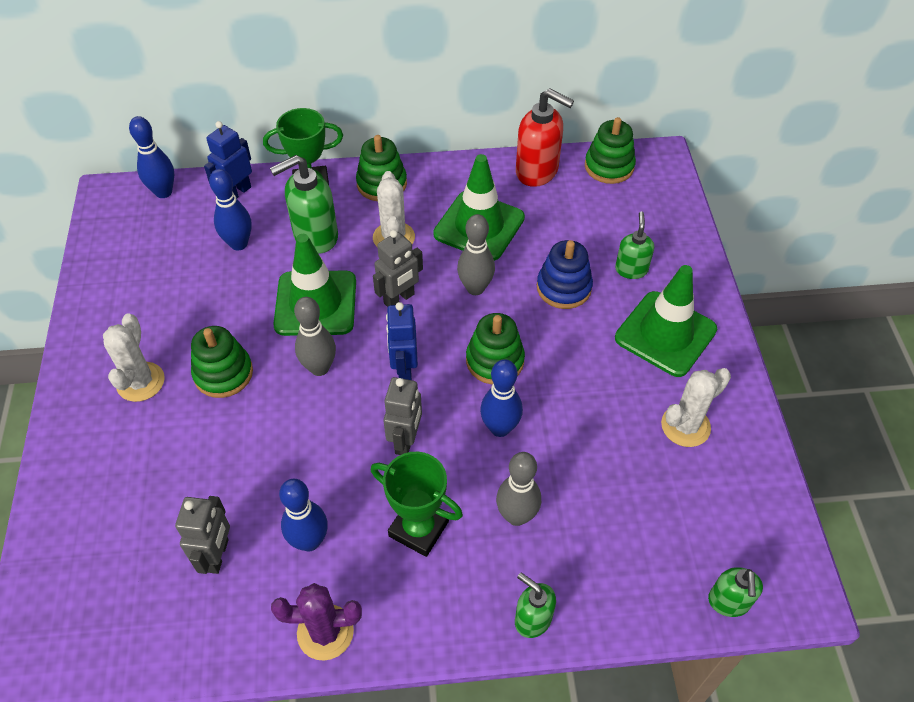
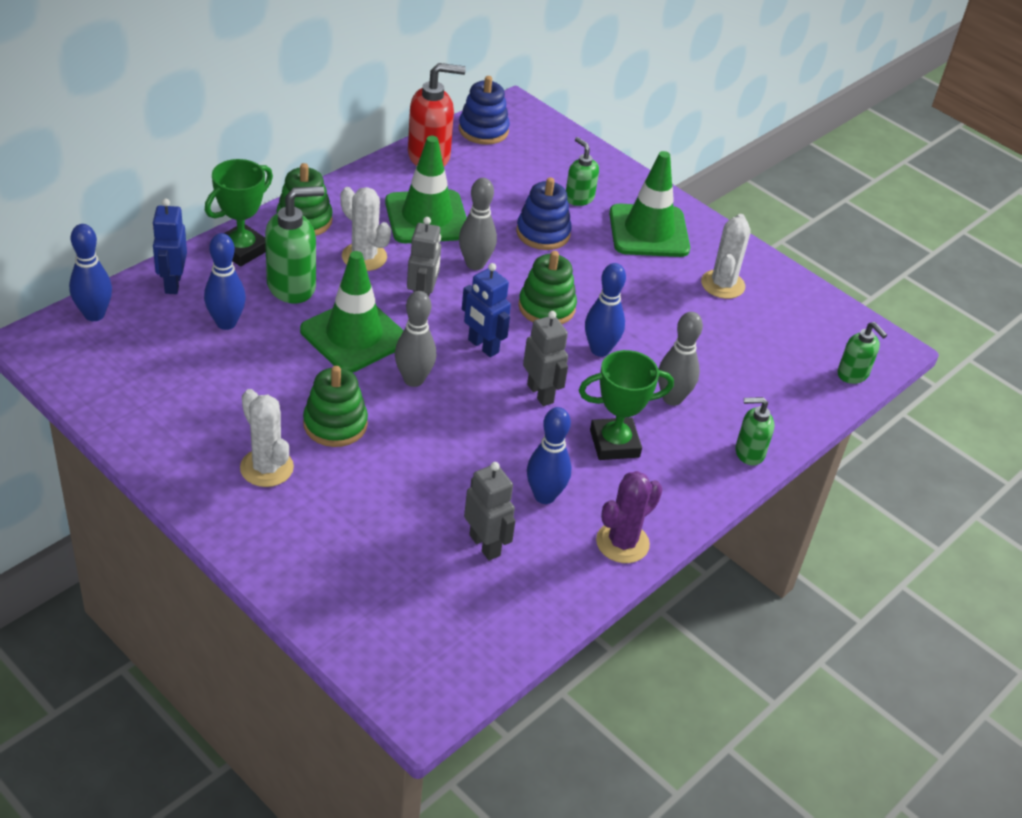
camera: 45 degrees left, 10 degrees down
(315, 236) = (292, 286): green soap dispenser -> green soap dispenser turned 135 degrees counterclockwise
(609, 166) = (483, 130): green stacking toy -> blue stacking toy

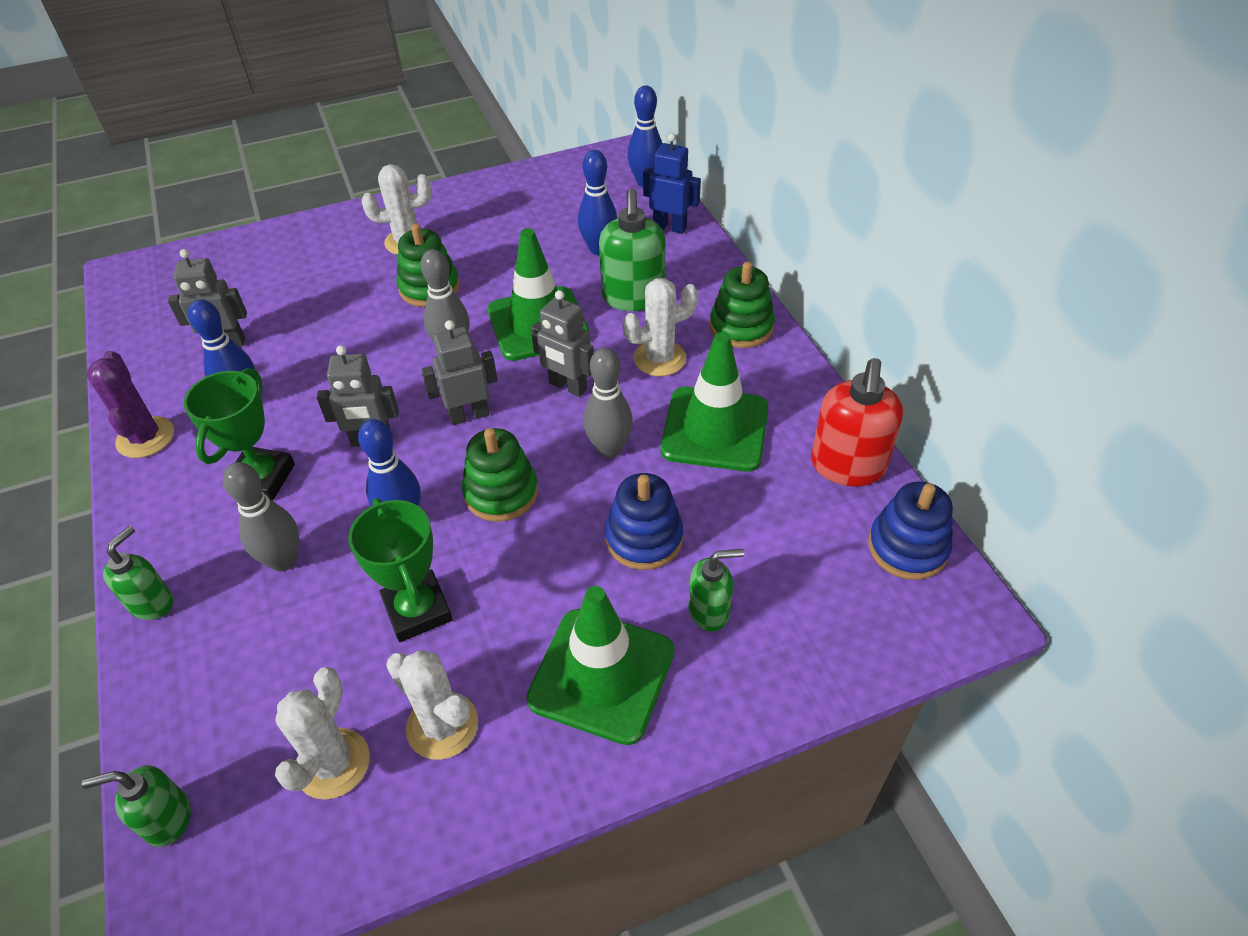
camera: 120 degrees right, 5 degrees up
(241, 249) = (705, 275): green trophy -> green trophy (417, 610)
(483, 346) = (469, 415): blue robot -> grey robot
(775, 320) = (333, 763): none -> white cactus

